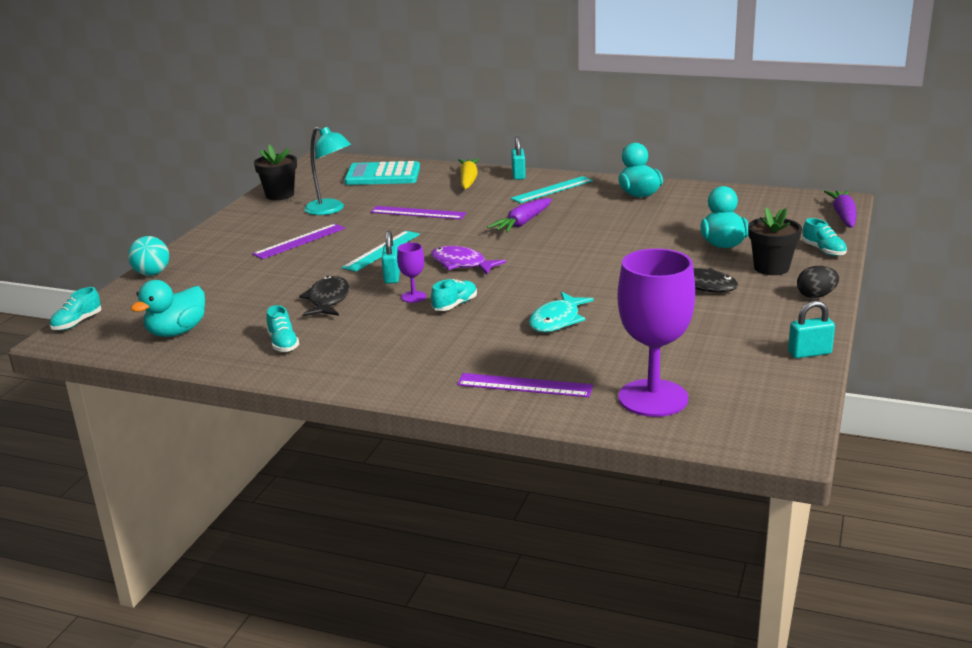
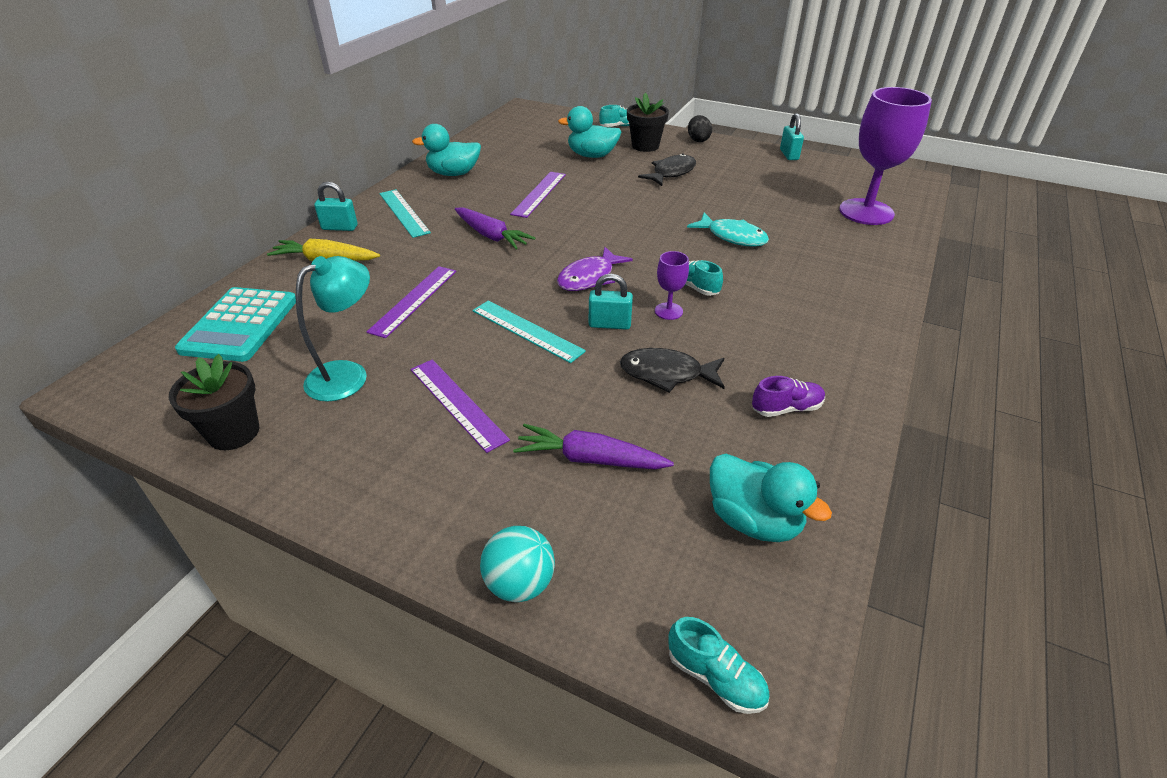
camera: 85 degrees left, 15 degrees up
(283, 344) = (786, 408): turquoise shoe -> purple shoe
(524, 385) = (858, 261): purple ruler -> purple ruler (539, 194)
(843, 216) = (555, 111): purple carrot -> purple carrot (589, 459)

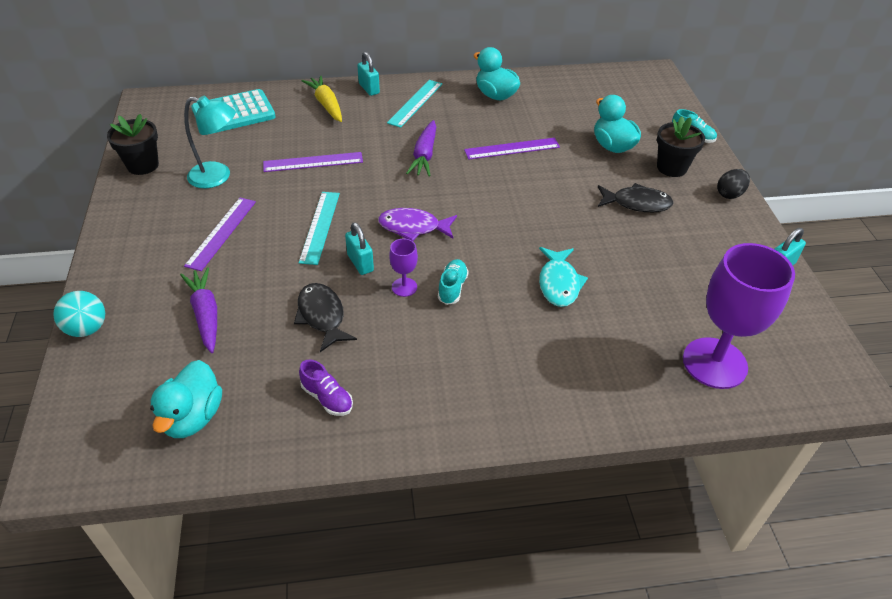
camera: 55 degrees right, 5 degrees up
(715, 677) = (55, 440): turquoise shoe -> none

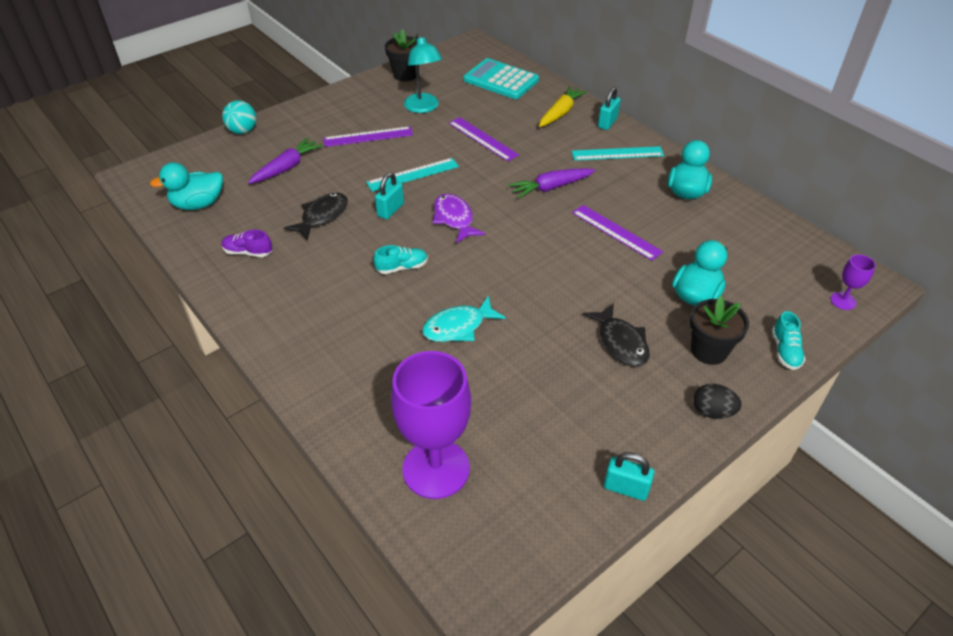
camera: 60 degrees right, 0 degrees up
(327, 398) = (248, 252): purple shoe -> purple shoe turned 90 degrees clockwise
(404, 287) = (382, 242): purple goblet -> purple goblet (843, 301)

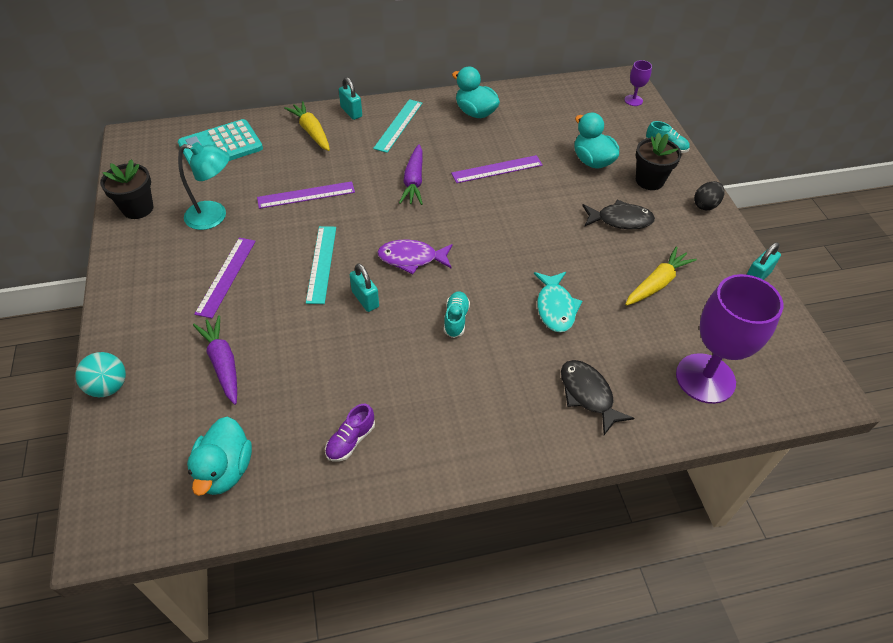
camera: 65 degrees left, 5 degrees up
(322, 216) = (335, 357): black fish -> black fish (588, 394)
(547, 396) = (657, 283): none -> yellow carrot

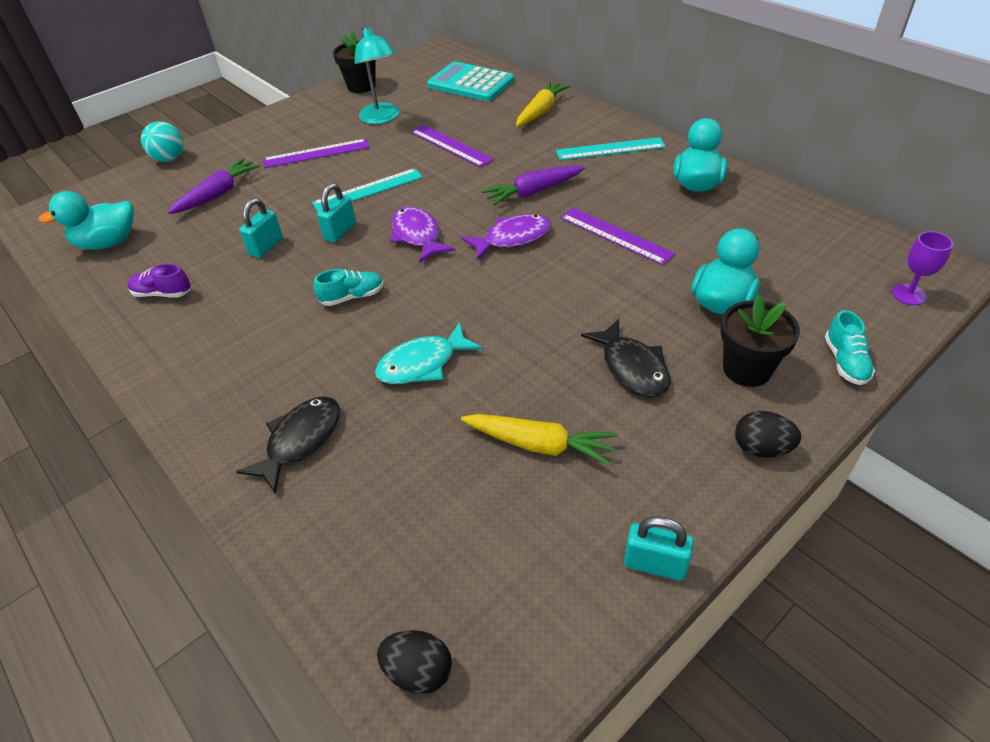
camera: 65 degrees right, 5 degrees down
(351, 112) = (596, 117): turquoise padlock -> turquoise padlock (266, 247)
(459, 214) = (513, 238): none -> purple fish
(705, 378) = (393, 556): purple goblet -> none
(782, 393) = (418, 671): none -> black egg

